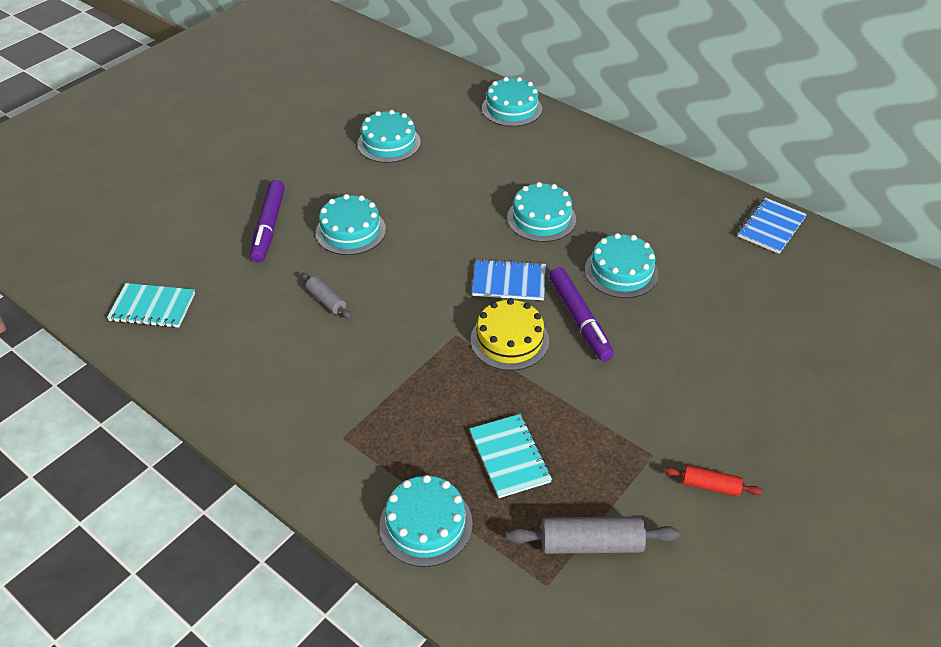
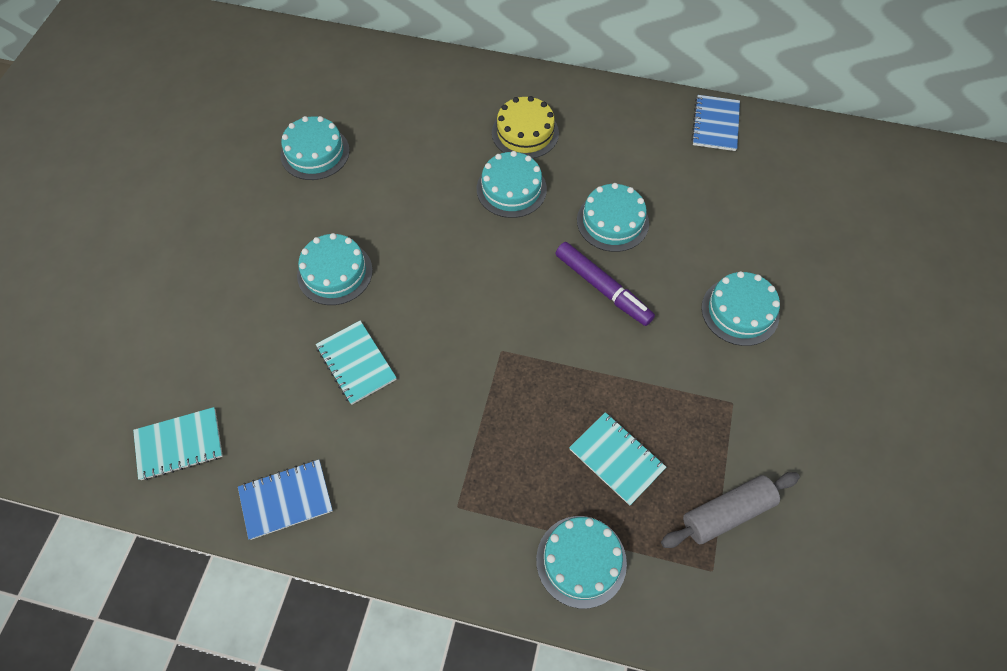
camera: 25 degrees left, 15 degrees up
(269, 226) = (247, 299): purple marker -> none
(326, 301) = (356, 363): grey rolling pin -> turquoise notebook
(509, 282) = (519, 272): blue notebook -> blue notebook (286, 500)
(509, 340) = (552, 336): yellow cake -> yellow cake (525, 132)
(511, 108) = (416, 69): turquoise cake -> turquoise cake (740, 311)
(710, 486) = (792, 412): red rolling pin -> none

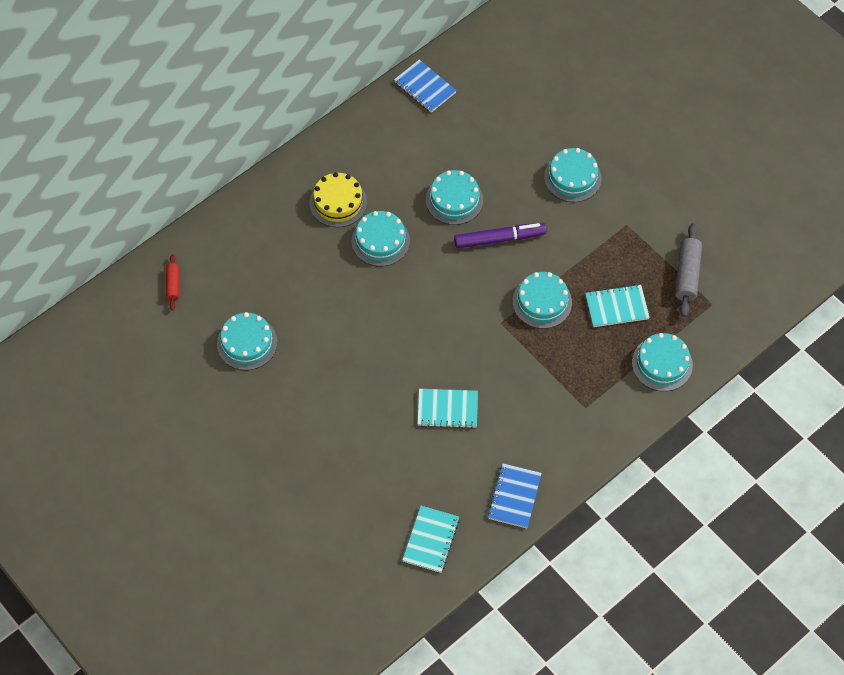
camera: 55 degrees left, 0 degrees up
(335, 272) = (366, 385): turquoise cake -> turquoise cake (542, 302)
(337, 69) = (173, 285): none -> red rolling pin

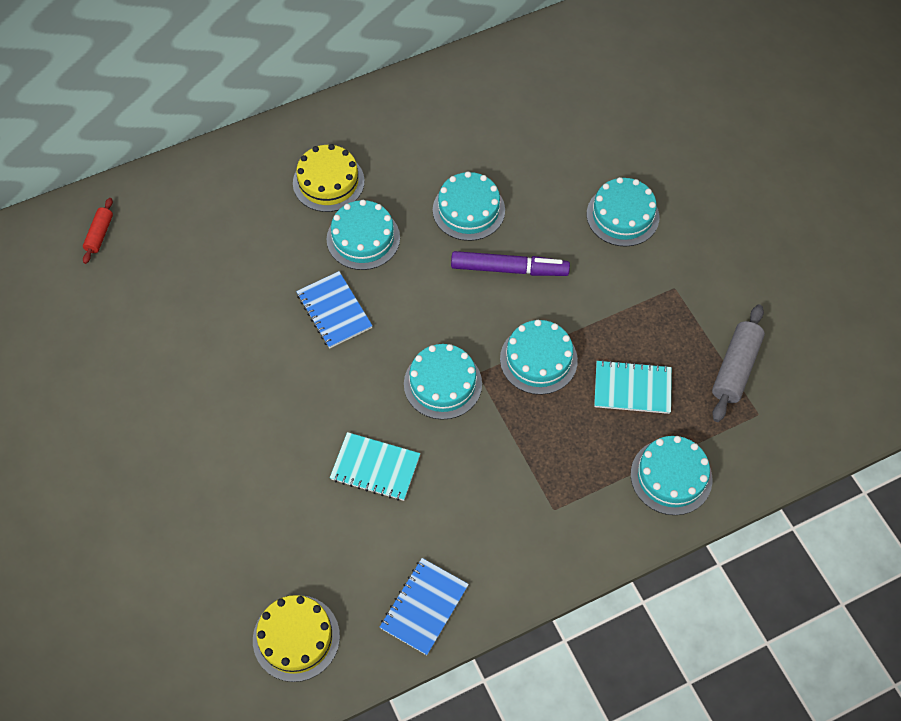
camera: 15 degrees right, 0 degrees up
(247, 343) = (159, 324): turquoise cake -> turquoise cake (442, 383)
(425, 87) = (476, 73): blue notebook -> blue notebook (334, 311)
(431, 540) = (296, 638): turquoise notebook -> yellow cake

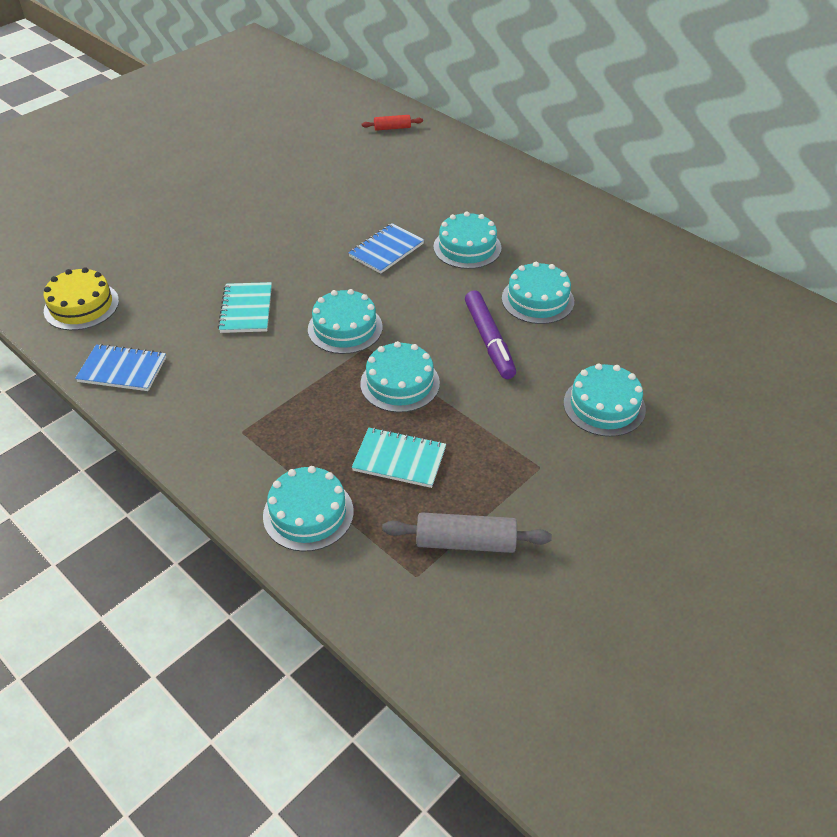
camera: 70 degrees right, 15 degrees down
(328, 182) = (511, 215): yellow cake -> none
(632, 388) = (399, 459): turquoise notebook -> turquoise notebook turned 60 degrees counterclockwise

